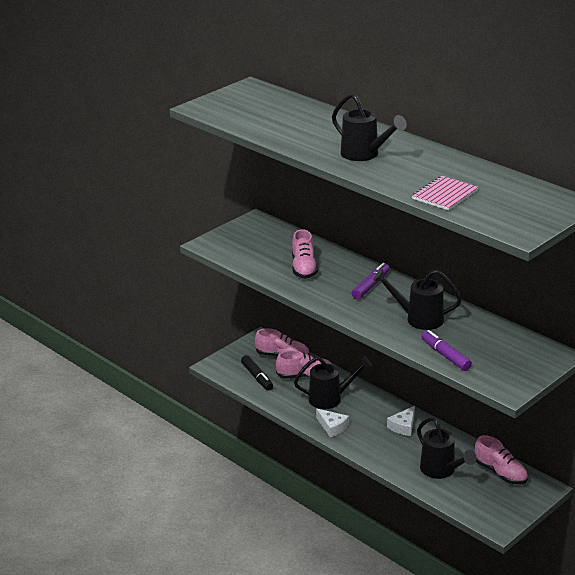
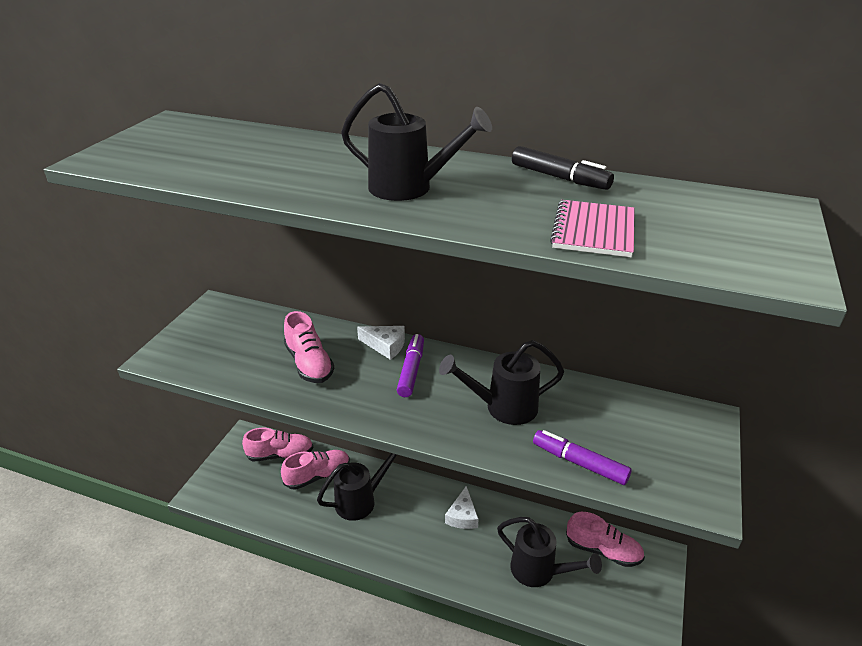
camera: 25 degrees left, 5 degrees up
(257, 377) = (260, 495): black marker -> black marker (559, 177)
(332, 427) = (382, 545): white cheese -> white cheese (385, 346)

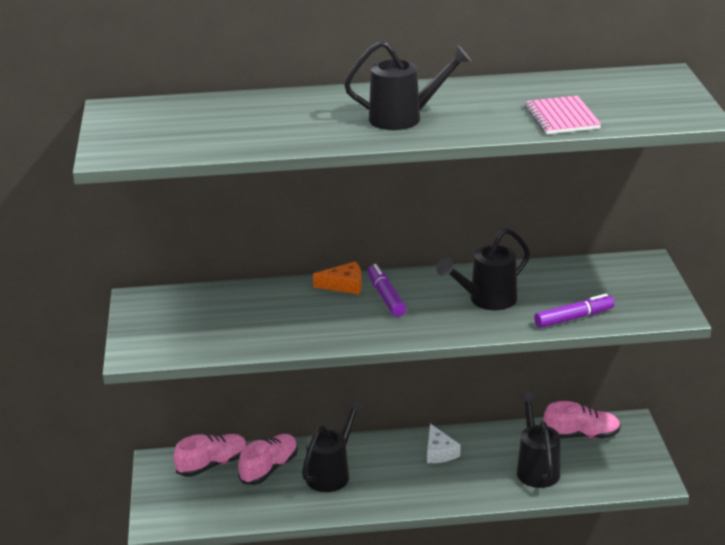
camera: 25 degrees left, 5 degrees down
(309, 364) = (288, 318): pink shoe -> none
(385, 346) = (344, 285): white cheese -> orange cheese
(539, 571) = (536, 468): black watering can -> black watering can turned 105 degrees counterclockwise
(559, 177) = (503, 86): black marker -> none
(580, 463) = (573, 318): purple marker -> purple marker turned 150 degrees clockwise

